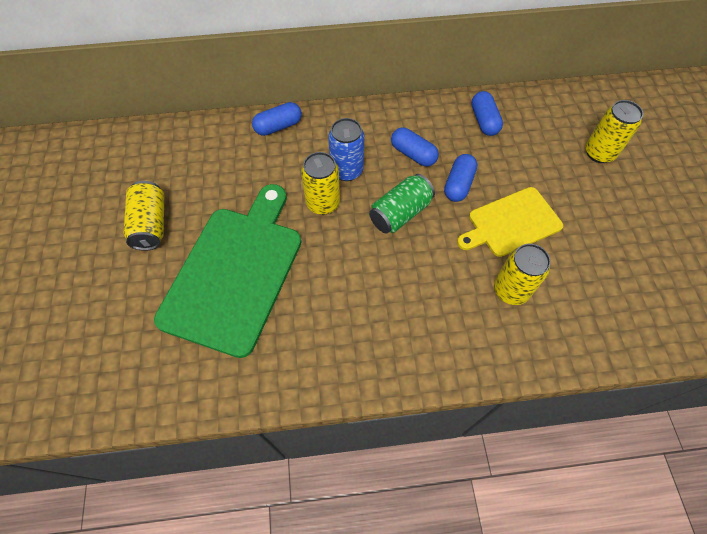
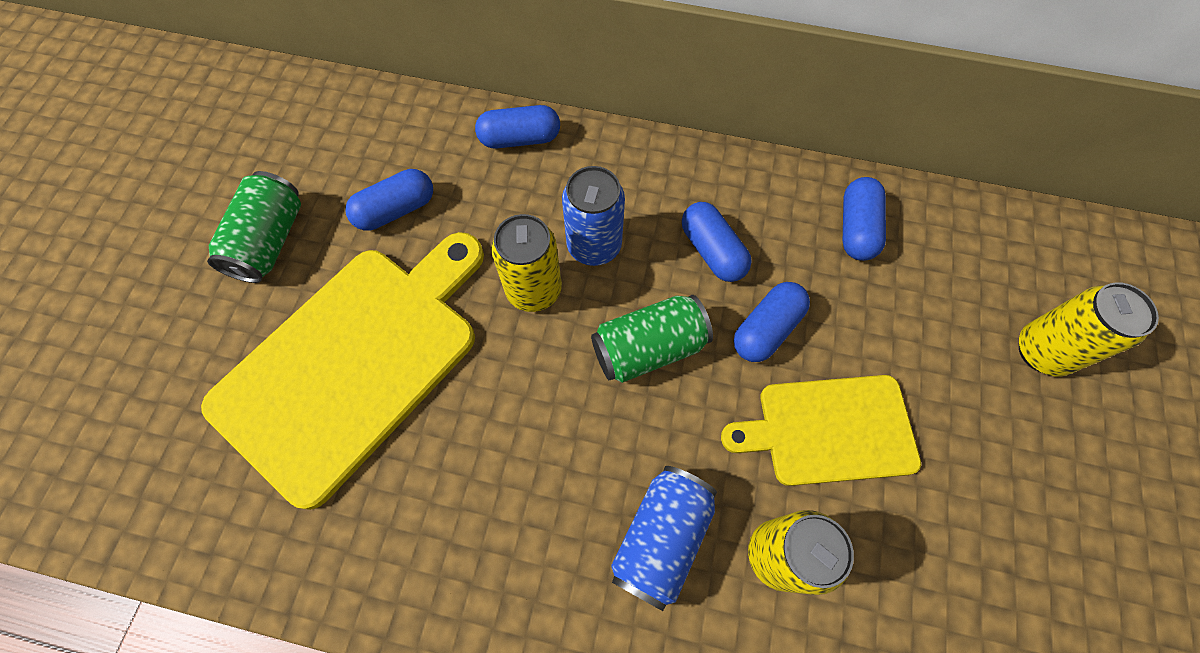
camera: 20 degrees right, 5 degrees up
(151, 224) = (270, 241): yellow can -> green can
(221, 185) = (396, 210): none -> blue capsule
(234, 272) = (354, 361): green cutting board -> yellow cutting board
(447, 303) = (661, 538): none -> blue can

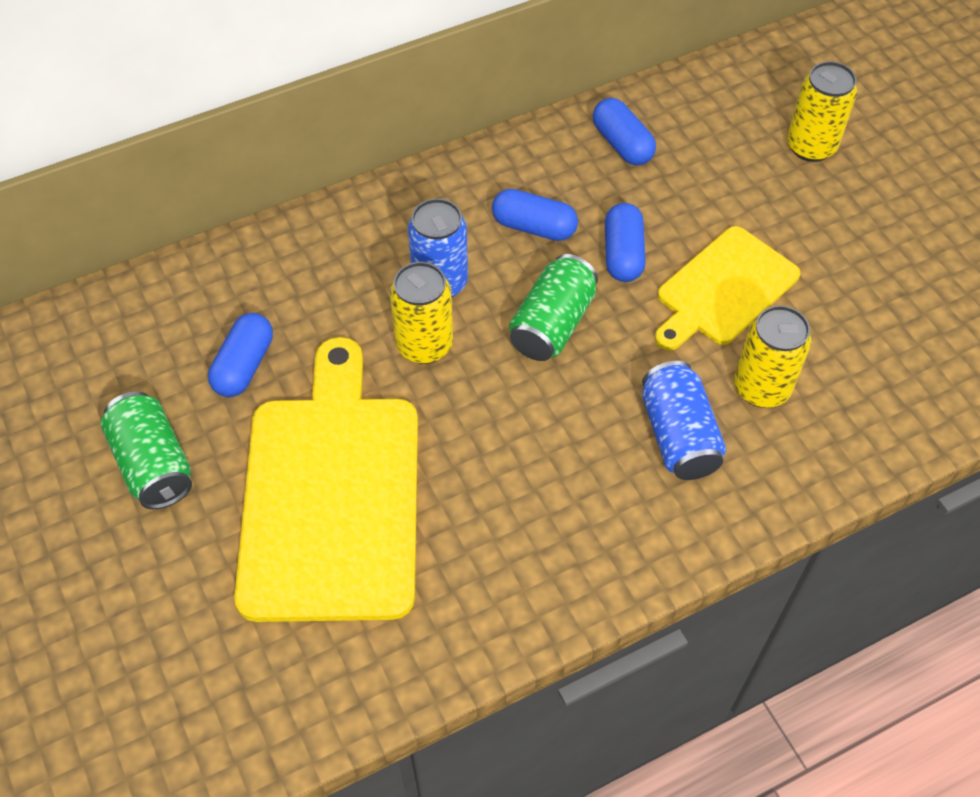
camera: 40 degrees left, 10 degrees down
(520, 139) = (295, 243): blue capsule -> none

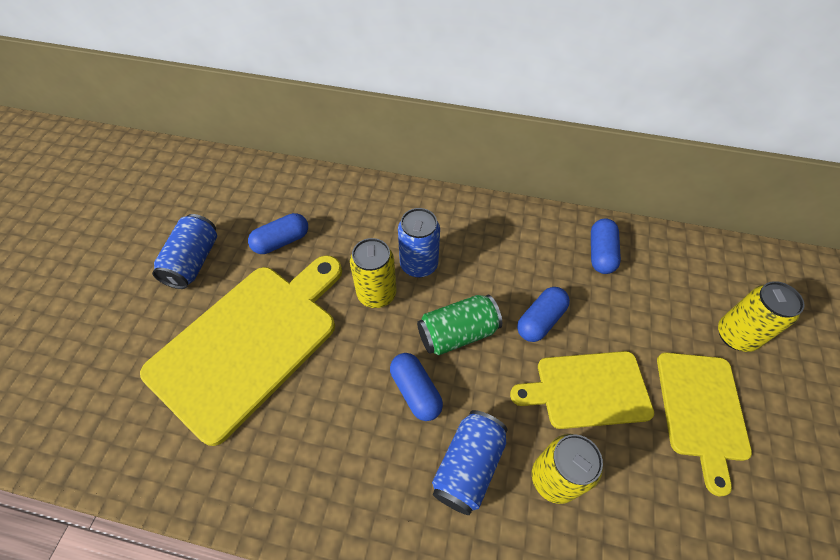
camera: 40 degrees right, 0 degrees up
(153, 464) = (193, 261): green can -> blue can
(534, 227) = (501, 268): blue capsule -> blue capsule (415, 391)
(834, 237) = (702, 410): none -> yellow cutting board

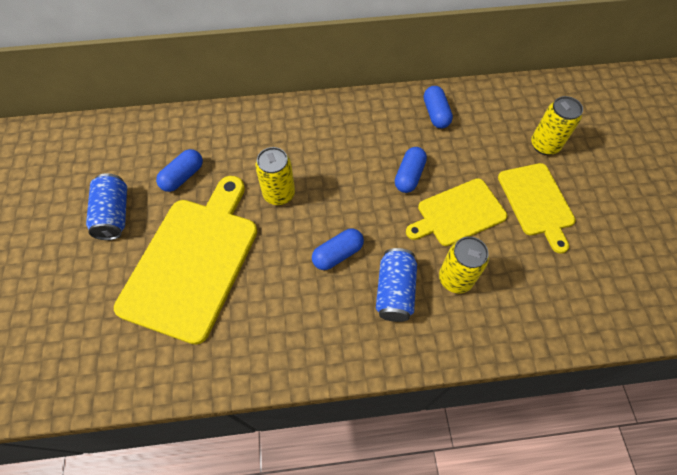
camera: 20 degrees left, 5 degrees up
(415, 391) = (337, 254): blue capsule -> blue capsule turned 75 degrees counterclockwise
(419, 265) = (303, 162): blue can -> none
(457, 333) = (352, 204): green can -> none

